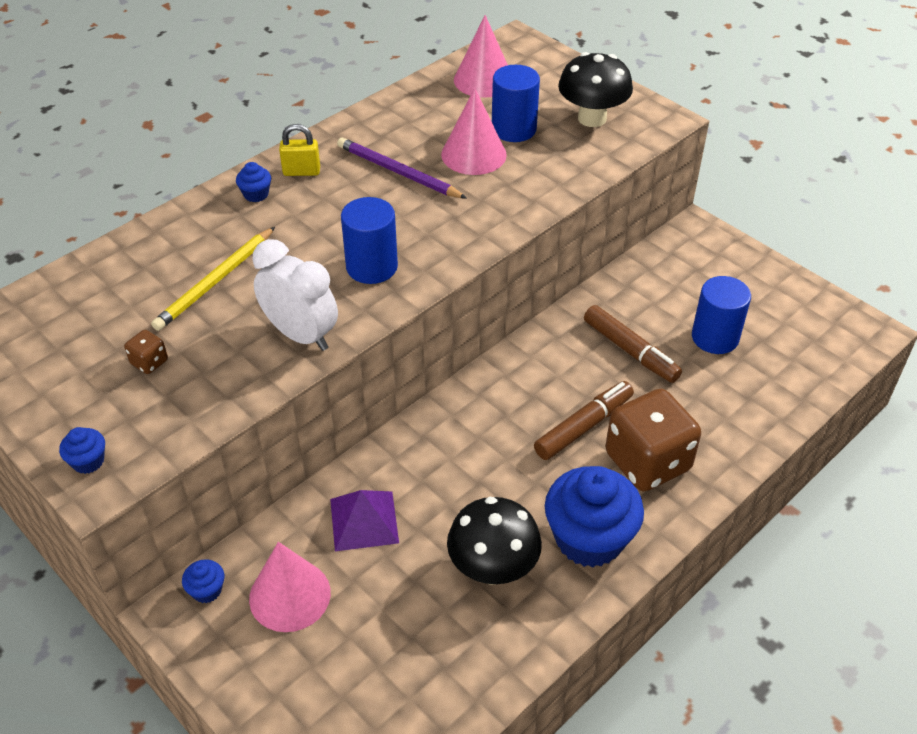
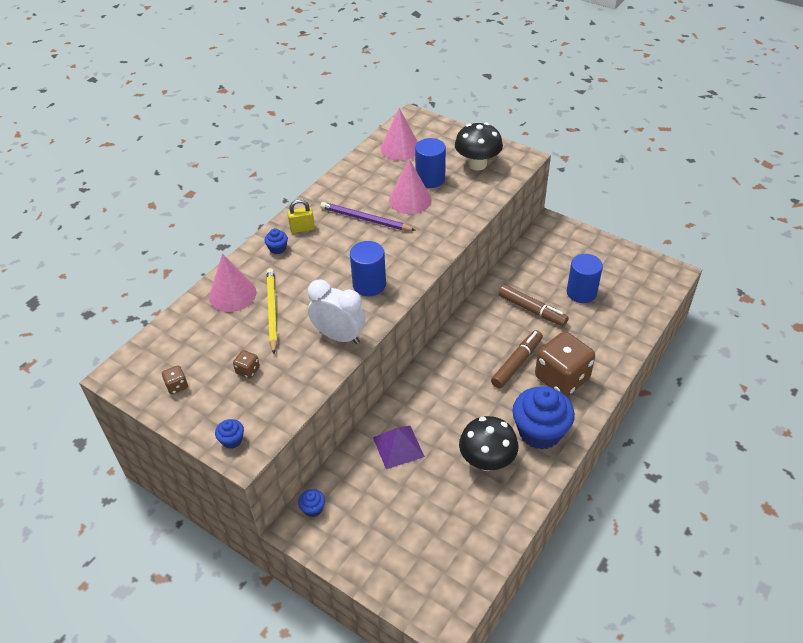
camera: 10 degrees left, 0 degrees up
(39, 367) = (177, 386): none -> brown dice
(215, 281) = (272, 311): yellow pencil -> yellow pencil turned 150 degrees clockwise
(290, 595) = (366, 502): pink cone -> pink cone (232, 294)

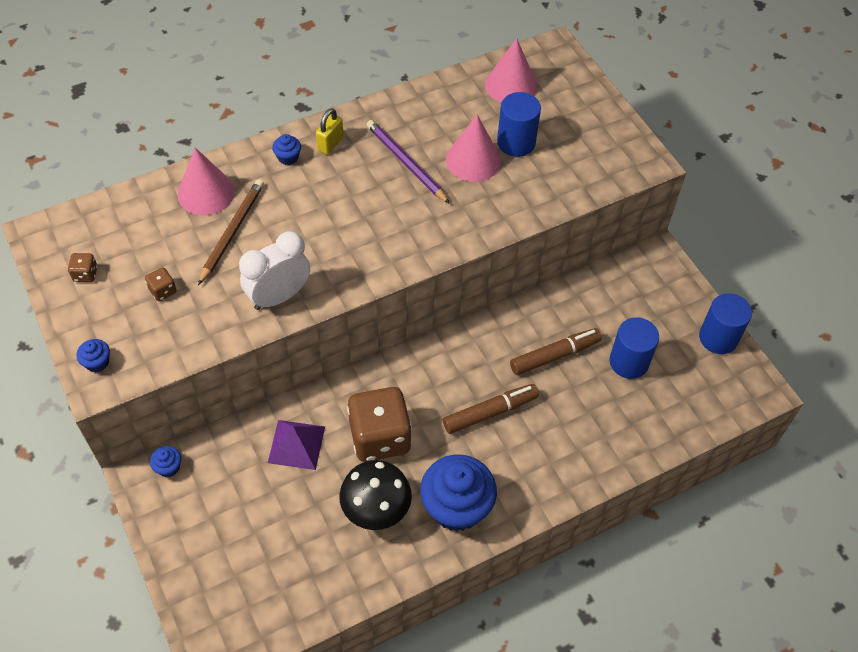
camera: 25 degrees right, 10 degrees up
(272, 311) = (232, 232): yellow pencil -> brown pencil
(302, 228) = (330, 144): yellow padlock -> yellow padlock turned 75 degrees counterclockwise
(339, 336) = (279, 296): white clock -> white clock turned 90 degrees counterclockwise
(369, 285) = (353, 248): blue cylinder -> blue cylinder (718, 338)
(477, 164) = (586, 147): black mushroom -> none
(532, 310) = (554, 355): brown marker -> brown marker turned 90 degrees counterclockwise
(562, 378) = (527, 456): brown dice -> brown dice (380, 437)

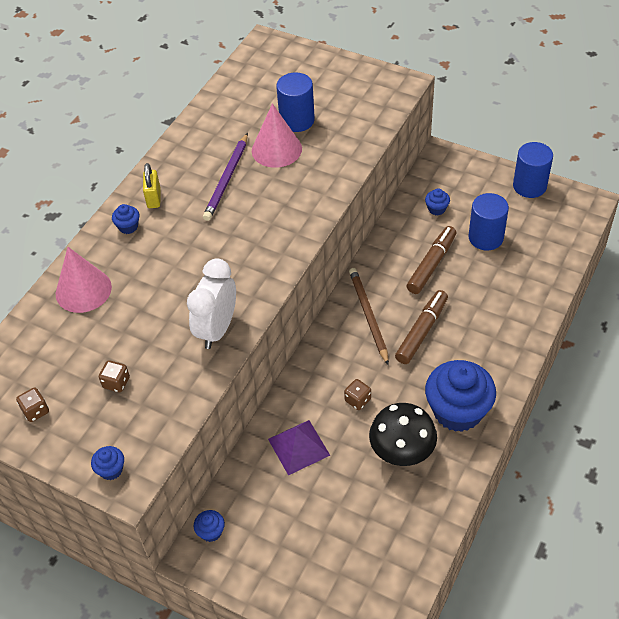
camera: 30 degrees left, 5 degrees down
(232, 232) = (133, 306): brown pencil -> brown pencil (368, 316)
(380, 437) = (357, 400): brown dice -> brown dice, size x0.40
(406, 163) = (227, 179): purple pencil -> purple pencil turned 90 degrees counterclockwise
(511, 85) = (256, 84): pink cone -> none
(607, 305) = (436, 209): none -> blue cupcake

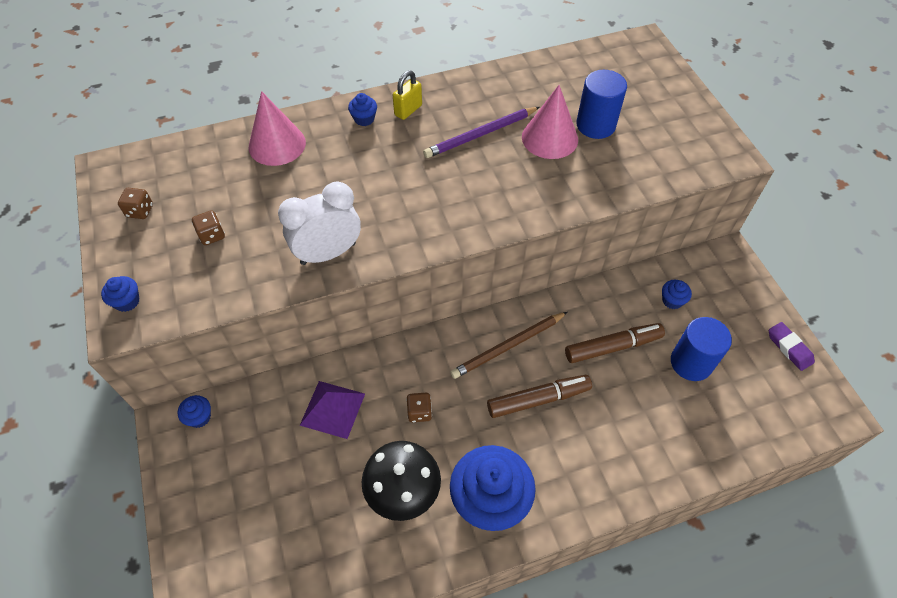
camera: 40 degrees right, 5 degrees up
(368, 316) = (508, 346): brown pencil -> brown pencil turned 150 degrees counterclockwise
(529, 186) = (789, 348): blue cylinder -> purple eraser

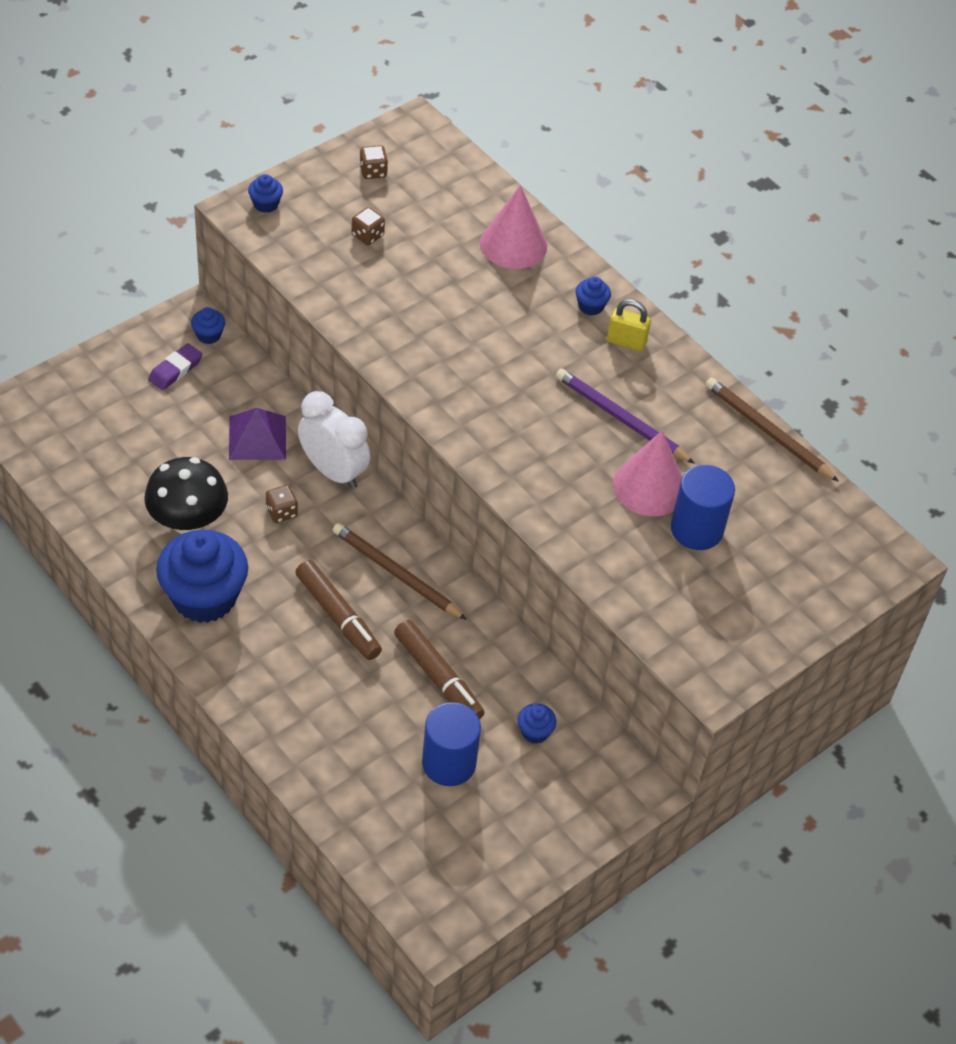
camera: 65 degrees right, 5 degrees down
(328, 253) = (385, 332): white clock -> white clock (333, 471)
(520, 65) = (767, 432): none -> brown pencil
(789, 348) = (516, 872): purple eraser -> purple eraser (175, 370)

